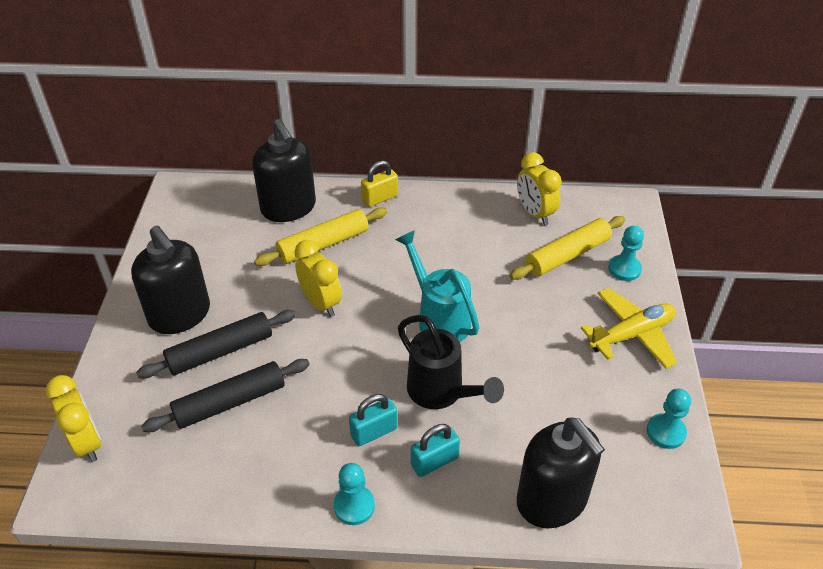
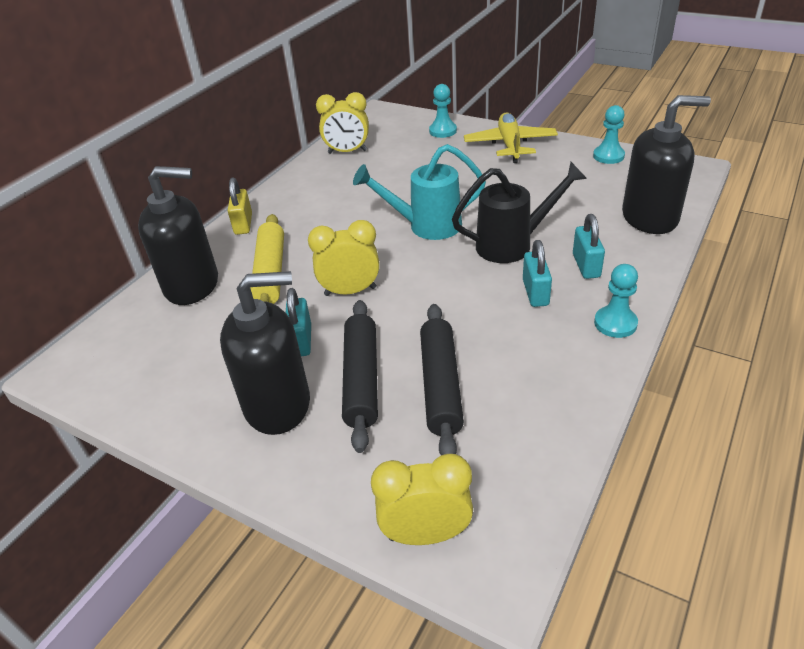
camera: 60 degrees left, 5 degrees down
(250, 298) = (301, 341): none -> turquoise padlock
(567, 255) = (407, 149): yellow rolling pin -> none

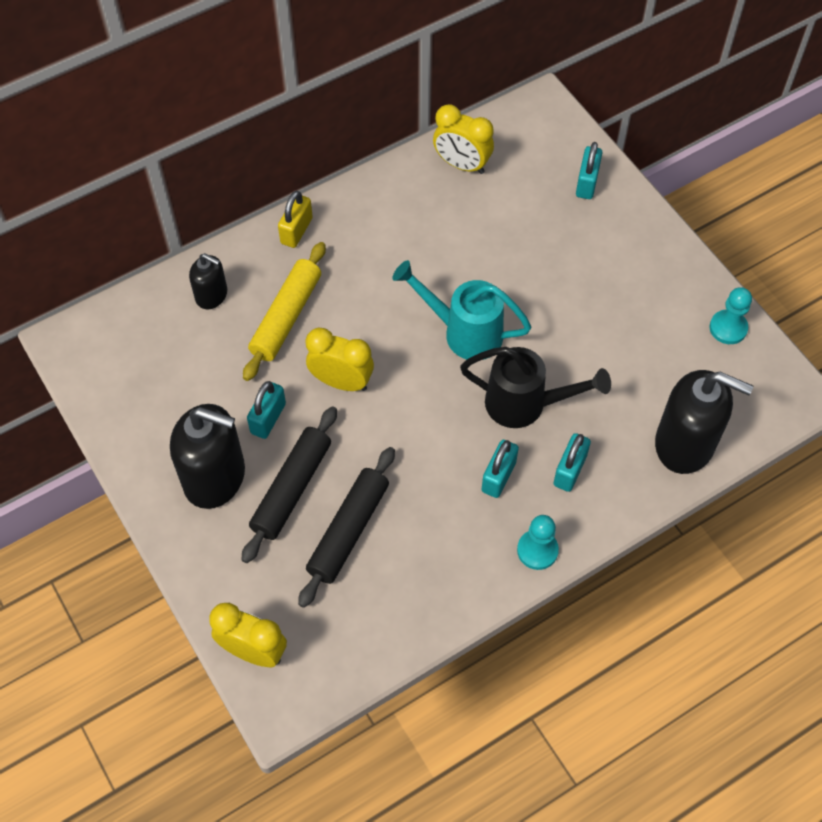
camera: 25 degrees right, 20 degrees up
(192, 285) = (211, 295): black soap dispenser -> black soap dispenser, size x0.54
(443, 131) = (587, 183): turquoise pawn -> turquoise padlock
(510, 145) = (639, 250): yellow plane -> none

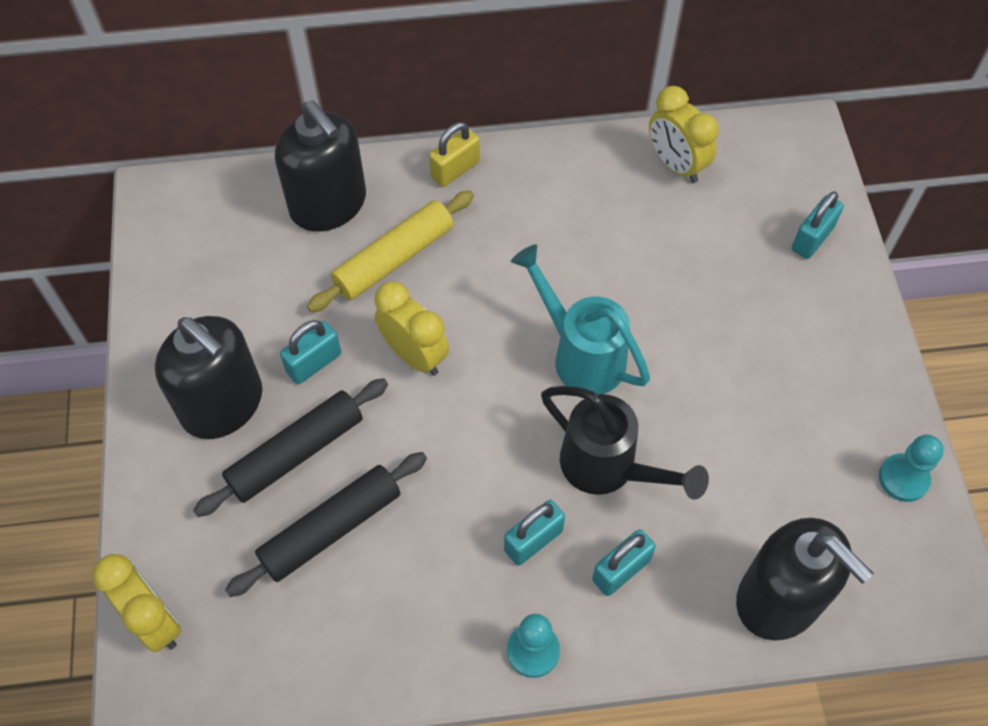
camera: 25 degrees right, 0 degrees up
(211, 295) = (328, 204): black soap dispenser -> black soap dispenser, size x1.85

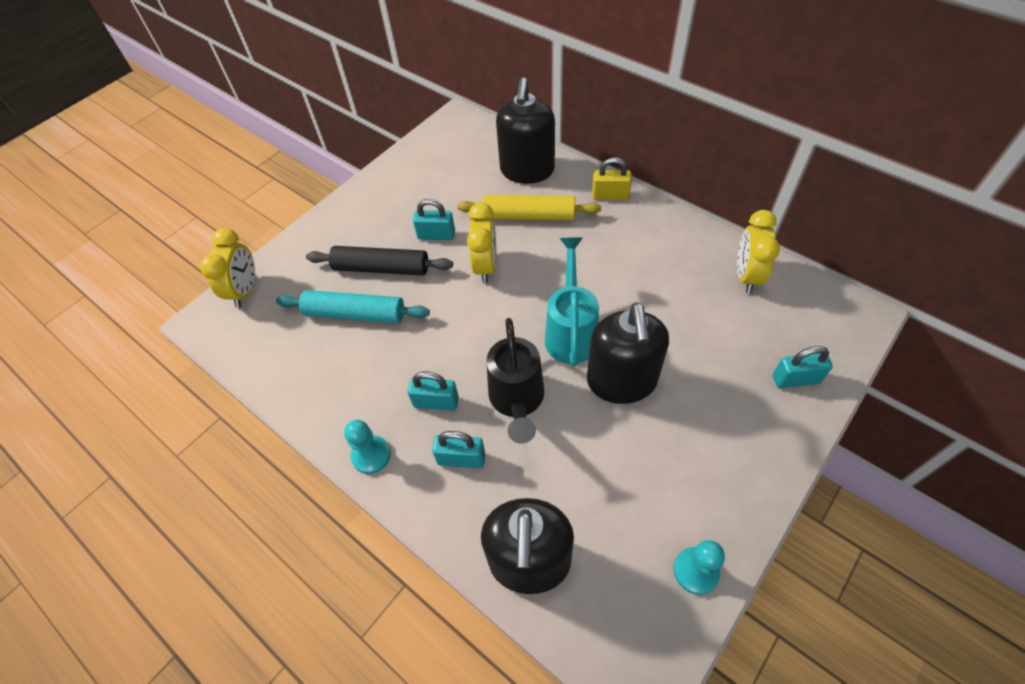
camera: 50 degrees right, 5 degrees down
(223, 404) = (378, 223): black soap dispenser -> black soap dispenser (621, 381)
(331, 529) = (355, 314): black rolling pin -> turquoise rolling pin

